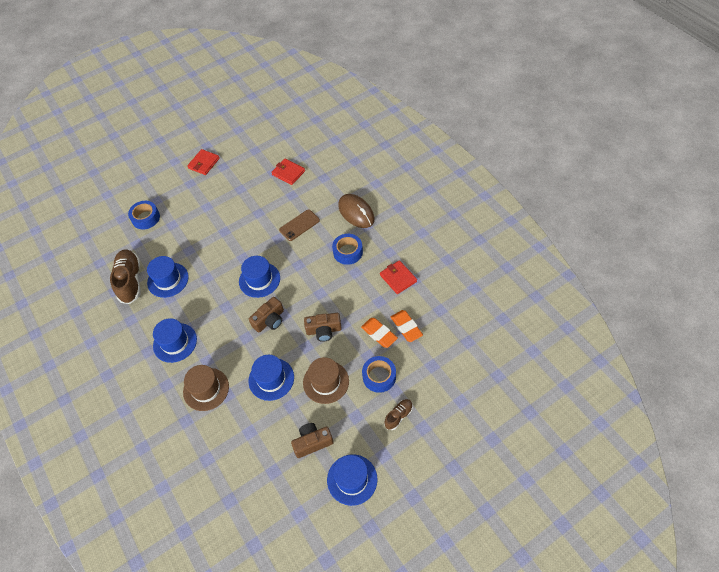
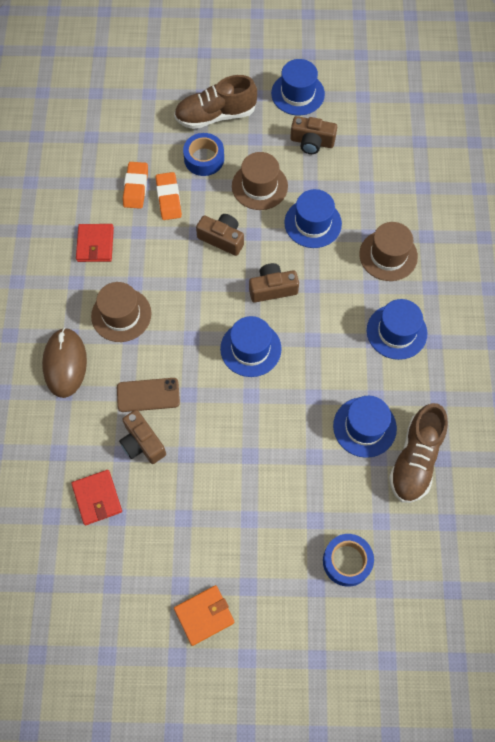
camera: 150 degrees left, 10 degrees up
(204, 163) = (204, 615): red wallet -> orange wallet
(285, 204) = (142, 443): none -> brown camera
(348, 252) = (121, 315): blue tape -> brown hat
(398, 416) = (215, 116): brown shoe -> brown shoe, size x1.94

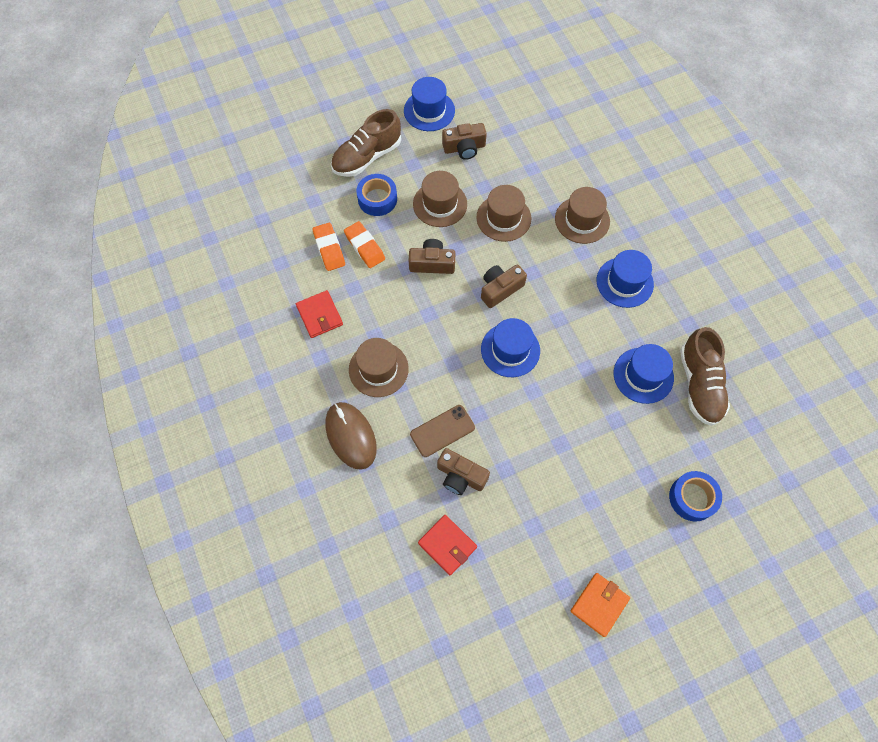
camera: 25 degrees left, 0 degrees up
(313, 223) = (503, 218): blue hat -> brown hat

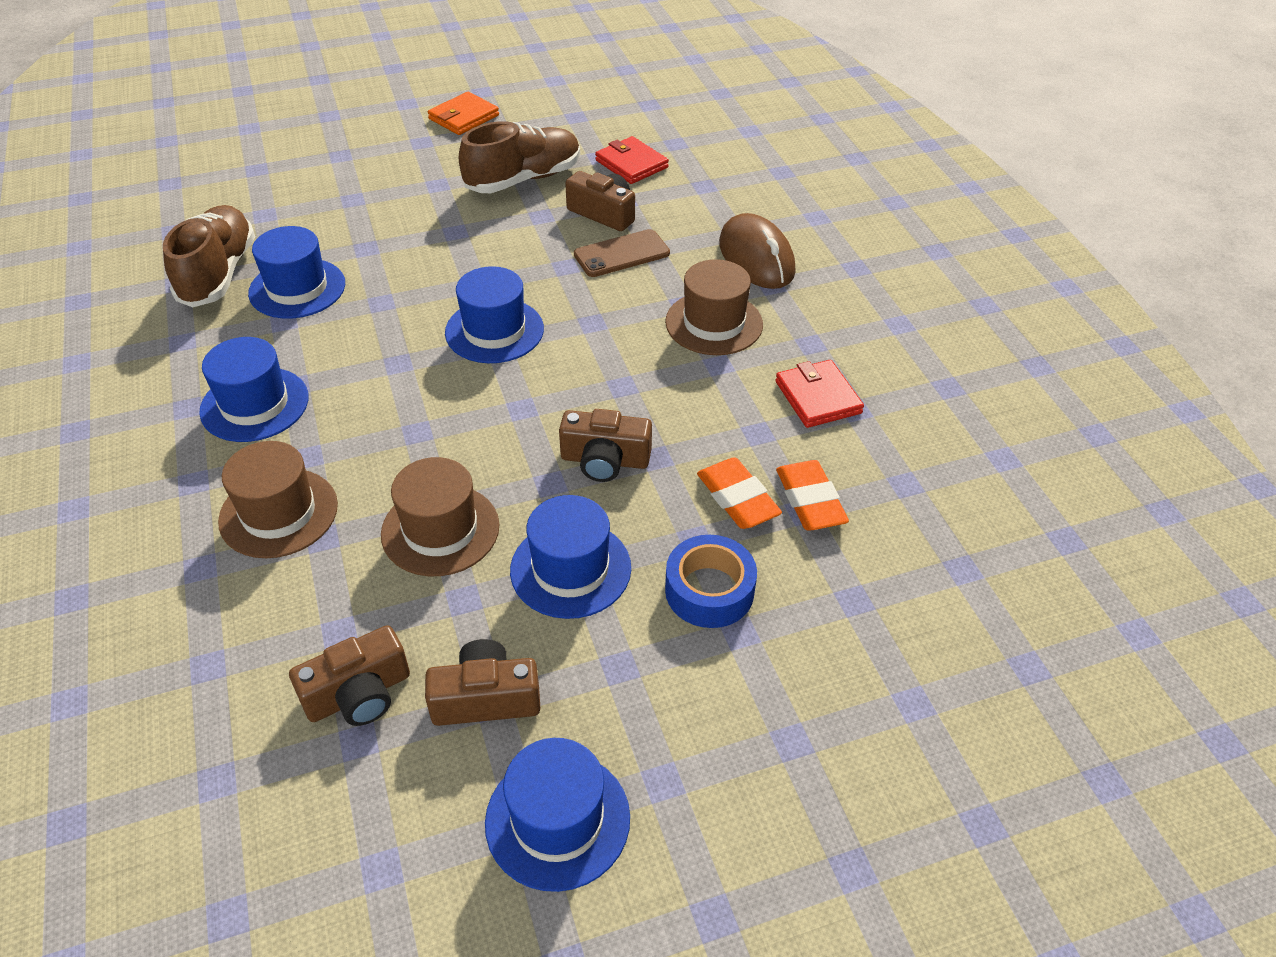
camera: 175 degrees left, 20 degrees down
(367, 157) = (733, 695): brown shoe -> brown shoe (523, 179)
(440, 204) = (570, 569): brown hat -> blue hat
(500, 289) = (485, 411): brown camera -> brown camera (359, 694)
(692, 498) = (305, 178): blue tape -> none

